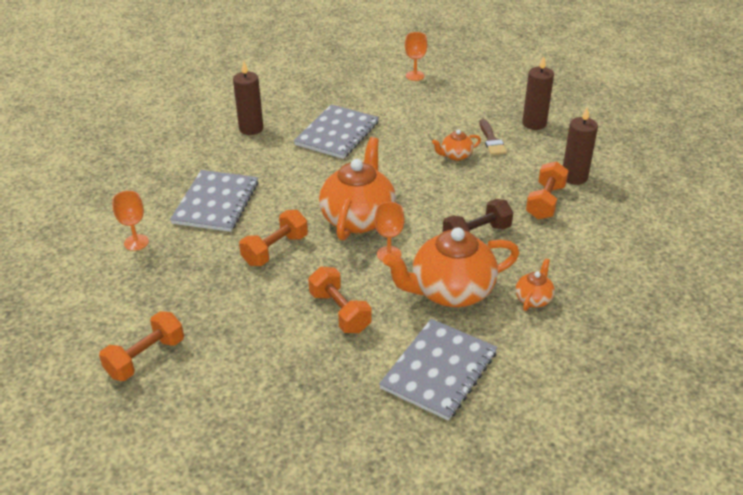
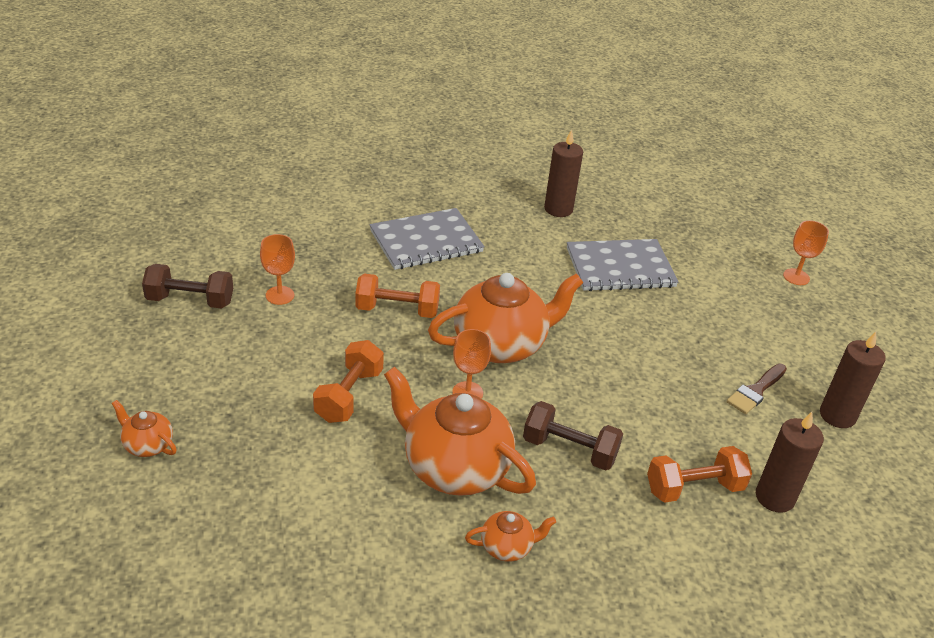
camera: 50 degrees right, 0 degrees up
(136, 242) = (327, 223): orange goblet -> orange goblet (280, 295)
(145, 358) = (190, 300): orange dumbbell -> brown dumbbell
(439, 370) = (325, 510): grey notebook -> none
(455, 155) = (690, 373): orange teapot -> orange teapot (147, 445)

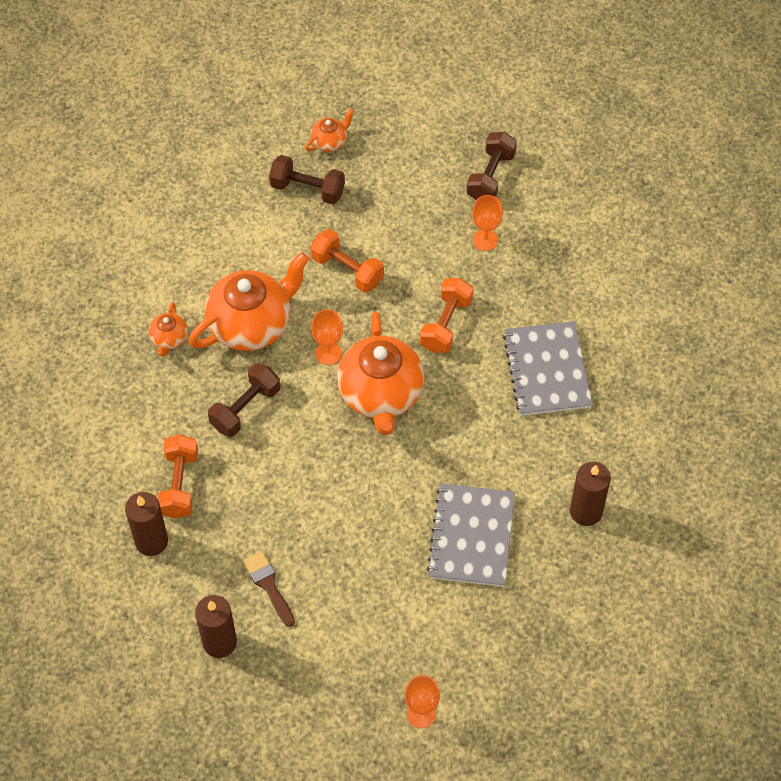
camera: 110 degrees right, 20 degrees up
(232, 453) = (307, 189): none -> brown dumbbell

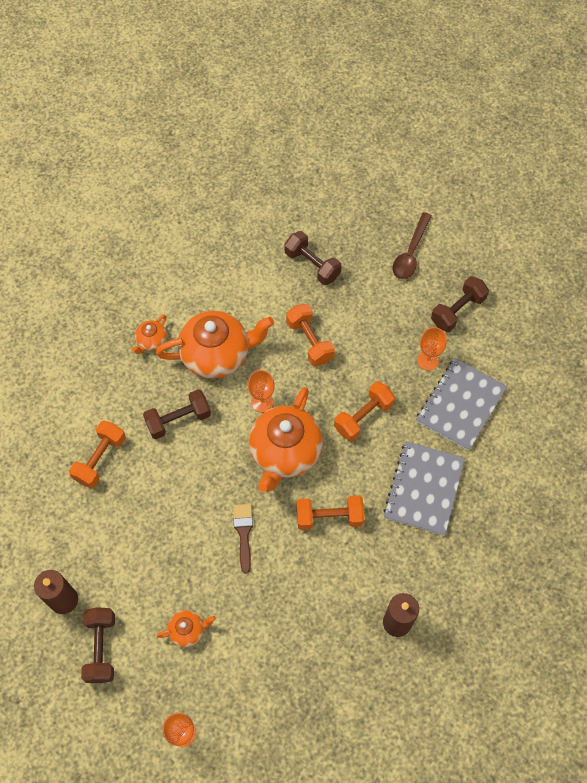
camera: 25 degrees right, 5 degrees up
(151, 541) = (57, 495): brown candle -> none
(268, 585) = (123, 571): brown brush -> brown brush (244, 533)
(287, 671) = (101, 648): none -> brown dumbbell
(330, 142) = (347, 234): orange teapot -> orange teapot (187, 630)
(409, 135) = (410, 253): none -> brown spoon
(462, 439) = (329, 517): none -> orange dumbbell
(471, 536) = (296, 602): grey notebook -> grey notebook (461, 405)

